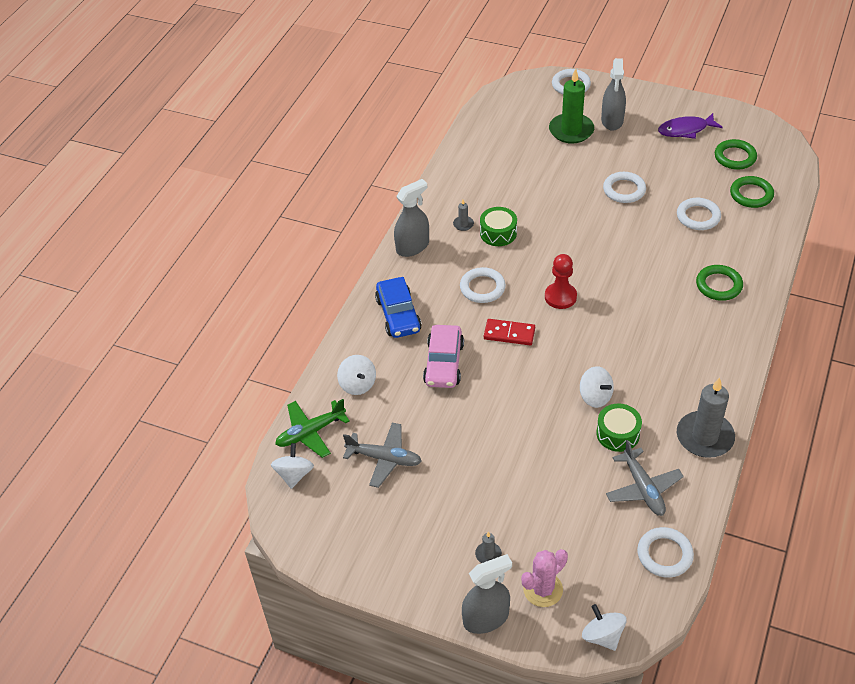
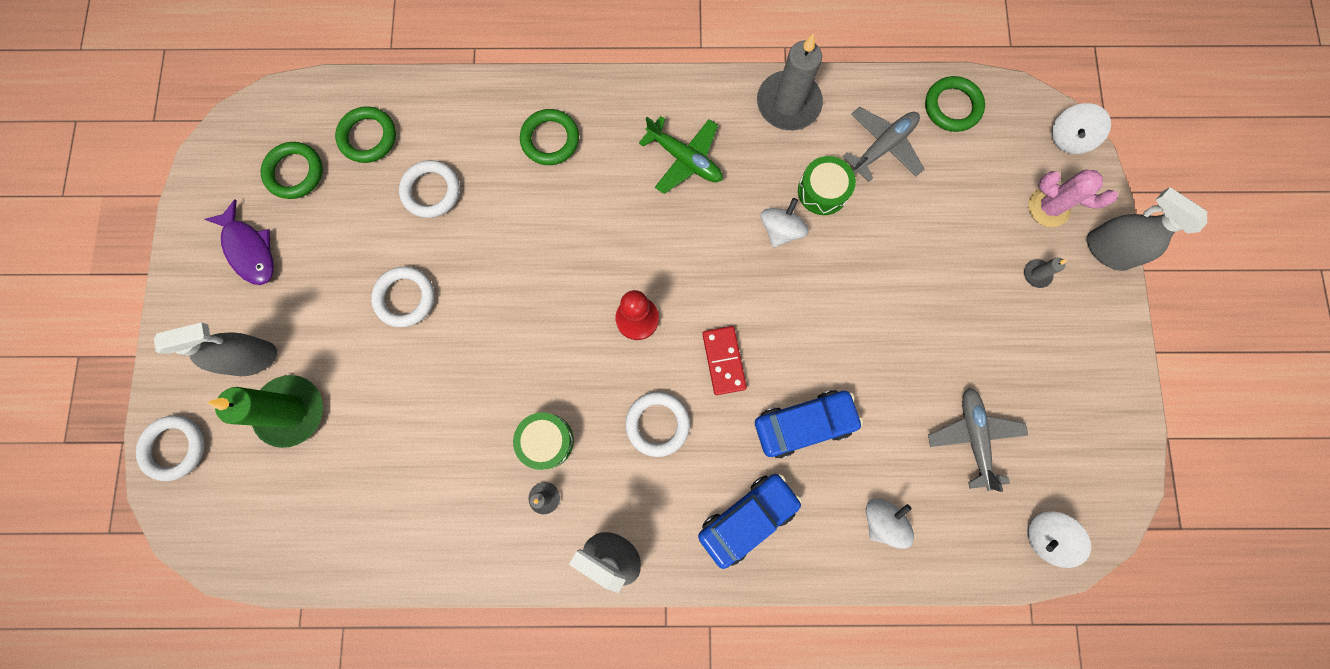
camera: 115 degrees left, 30 degrees up
(310, 432) = (979, 546): green plane -> green plane (684, 159)
(444, 363) = (804, 424): pink car -> blue car
(664, 554) = (952, 106): white ring -> green ring

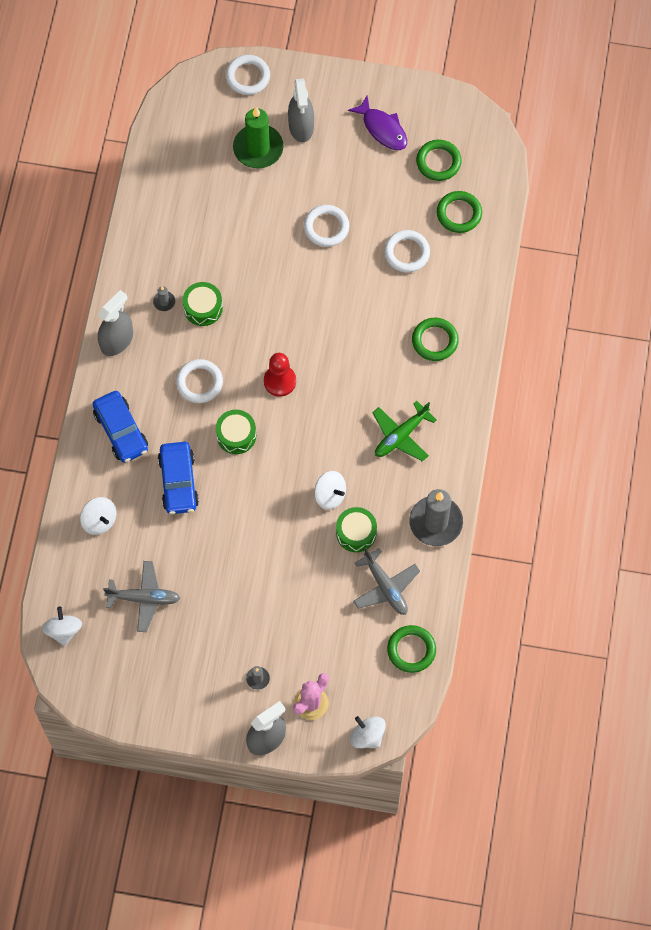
camera: 100 degrees right, 10 degrees down
(249, 250) = (382, 129): purple fish -> purple fish turned 105 degrees counterclockwise
(723, 361) = (236, 435): red domino -> green drum

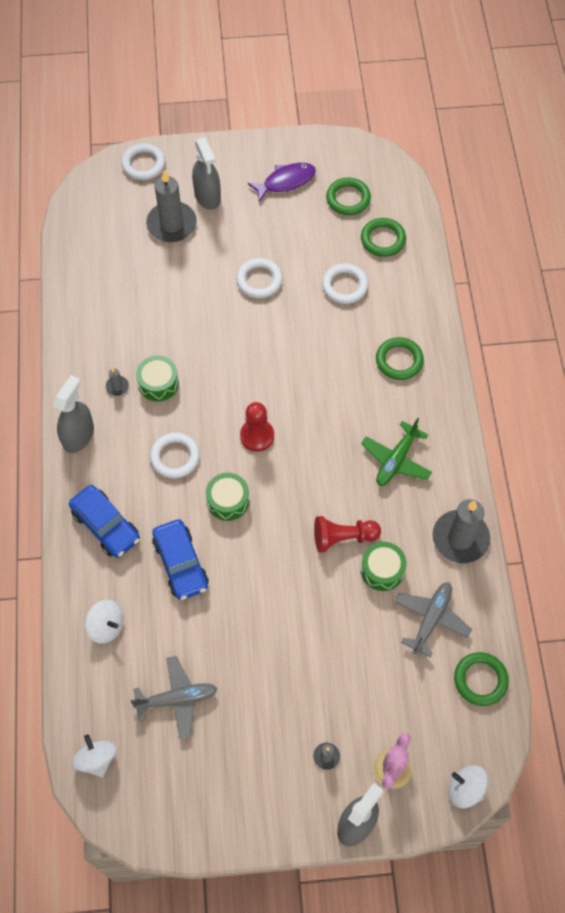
camera: 15 degrees left, 5 degrees down
(258, 148) = (171, 224): green candle -> grey candle
(330, 495) = (343, 538): white spinning top -> red pawn
(382, 129) = (286, 181): purple fish -> purple fish turned 60 degrees counterclockwise
(385, 587) = (431, 619): grey plane -> grey plane turned 105 degrees counterclockwise

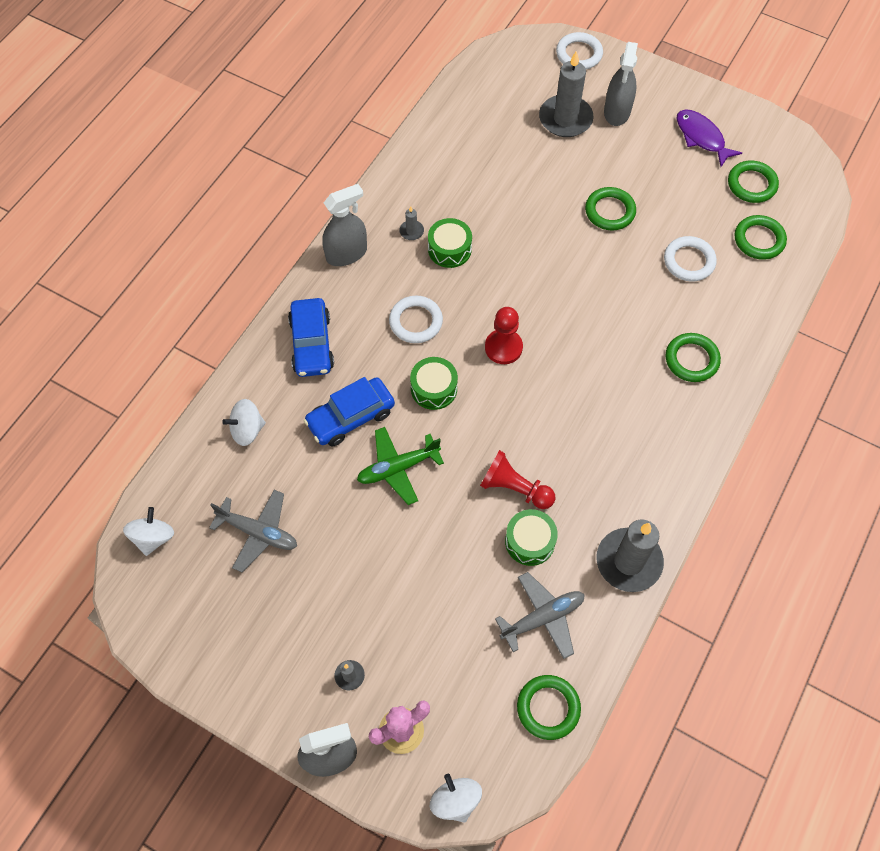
camera: 35 degrees right, 0 degrees up
(106, 626) = (247, 430): white spinning top -> white spinning top turned 90 degrees clockwise
(181, 564) = (351, 417): blue car -> blue car turned 45 degrees clockwise
(259, 280) = (610, 211): white ring -> green ring
(286, 181) = (701, 137): purple fish -> purple fish turned 135 degrees counterclockwise
(396, 460) = (619, 449): green plane -> green plane (398, 468)

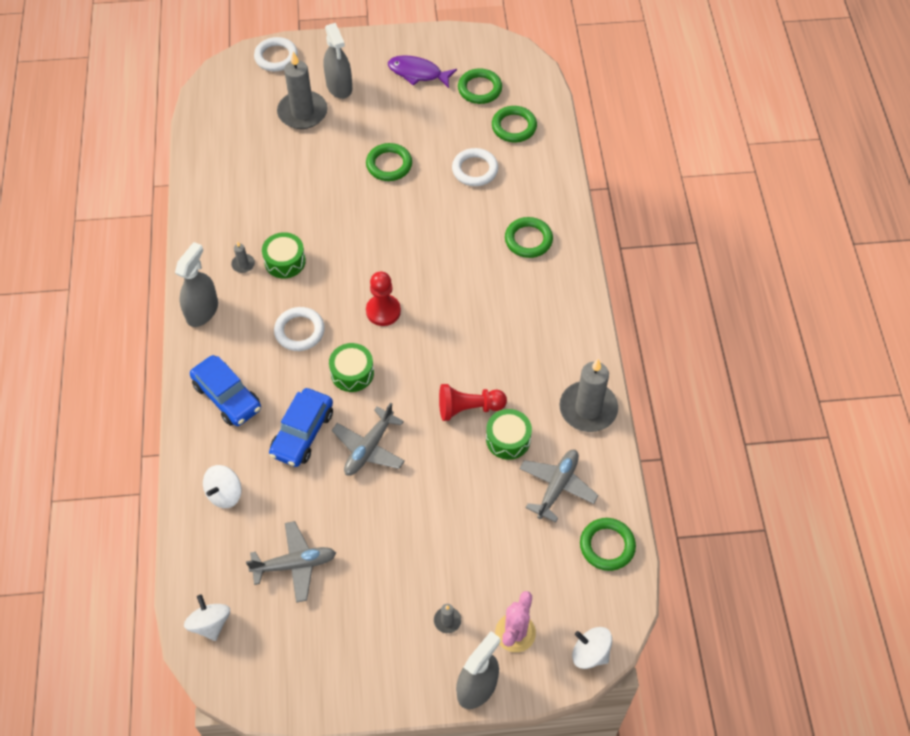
camera: 35 degrees left, 5 degrees down
(398, 468) = (369, 448): green plane -> grey plane

